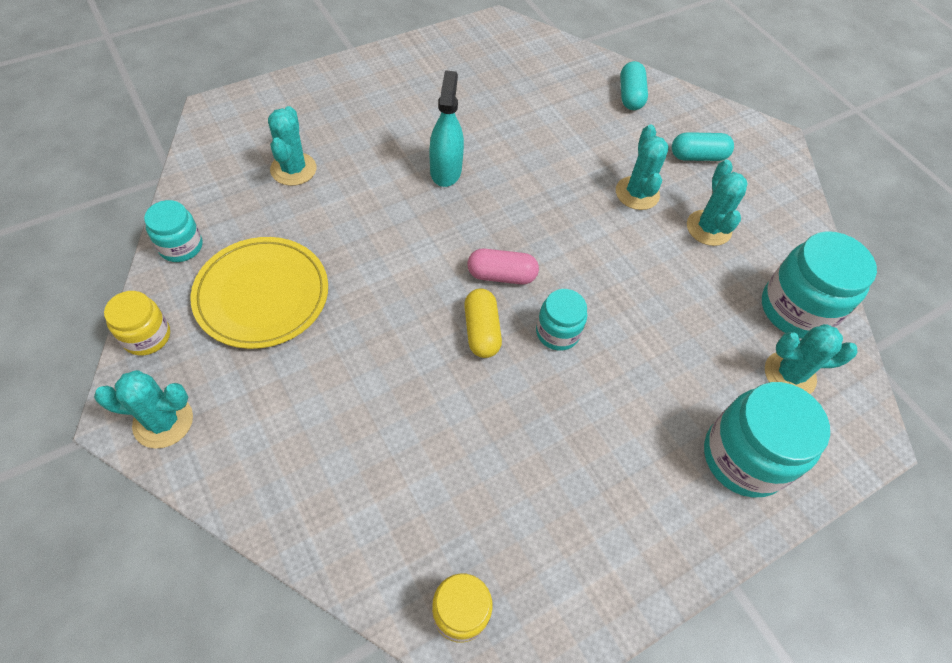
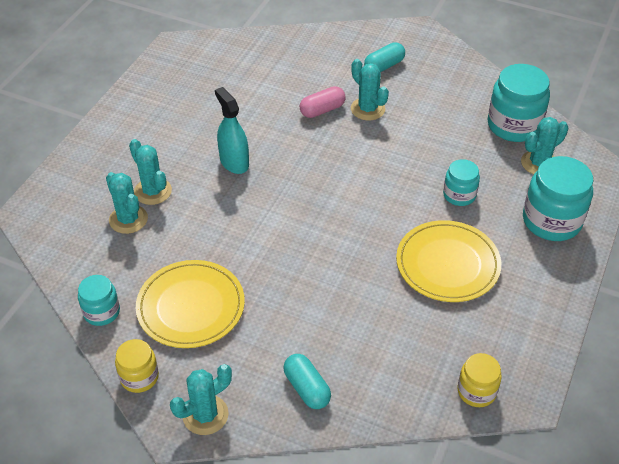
camera: 30 degrees left, 10 degrees down
(481, 331) = (350, 243): yellow capsule -> none
(501, 275) = (331, 205): pink capsule -> pink capsule (322, 110)
(557, 332) = (395, 217): turquoise jar -> turquoise jar (459, 195)
(568, 427) = (447, 264): none -> yellow plate
(630, 96) = (308, 49): turquoise capsule -> turquoise capsule (307, 388)
(708, 228) = (427, 106): turquoise cactus -> turquoise cactus (153, 191)

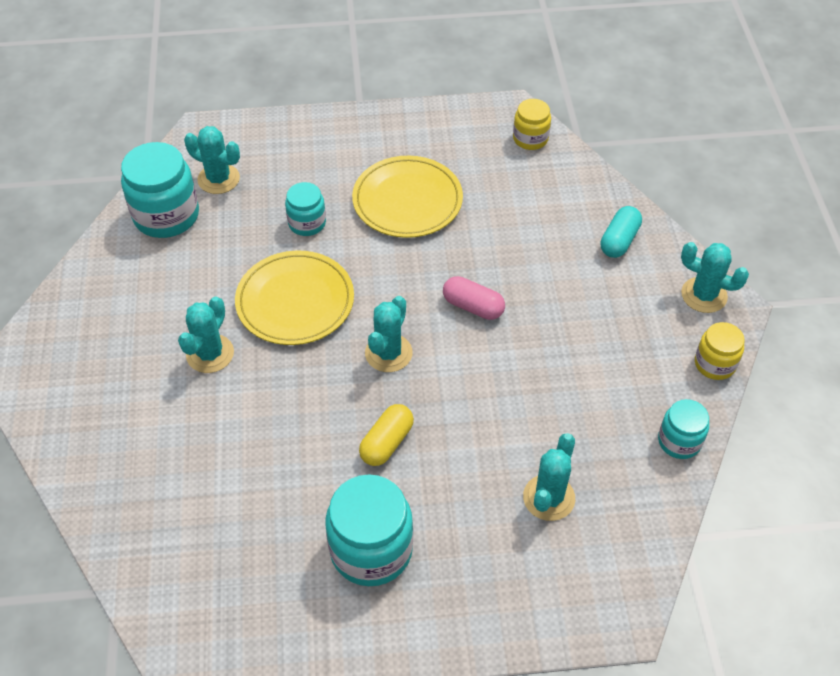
camera: 120 degrees left, 5 degrees up
(153, 191) = (490, 500): turquoise cactus -> turquoise cactus (388, 353)
(191, 307) = (610, 369): yellow plate -> yellow plate (295, 301)
(234, 162) = (387, 442): turquoise spray bottle -> yellow capsule
(322, 110) = (238, 398): pink capsule -> pink capsule (473, 306)
(384, 66) = (112, 372): turquoise capsule -> none
(551, 221) = (299, 148): turquoise jar -> turquoise jar (371, 550)

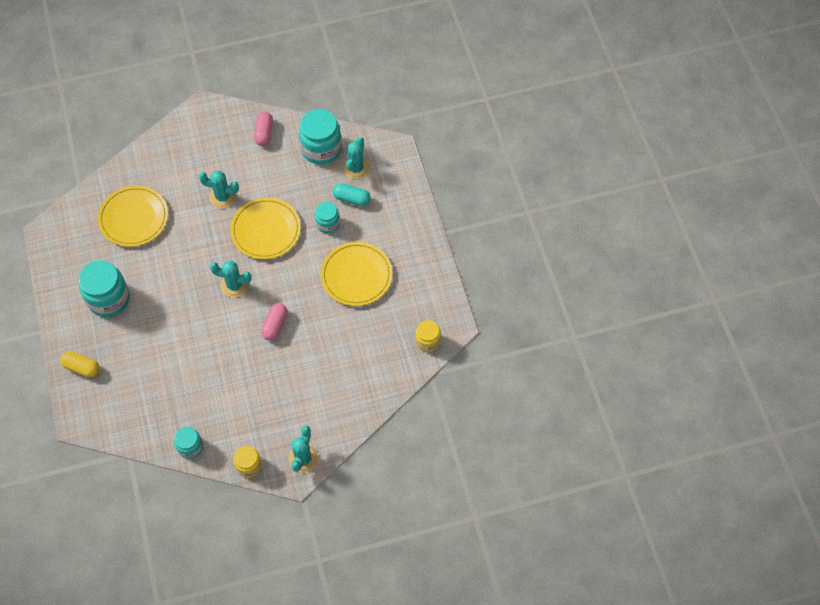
camera: 80 degrees right, 10 degrees up
(104, 285) = (264, 133): none -> pink capsule
(207, 495) = (133, 218): none -> yellow plate
(387, 442) = (174, 295): yellow capsule -> yellow capsule (82, 368)
(548, 498) = (146, 380): turquoise cactus -> none
(619, 240) = (342, 404): turquoise capsule -> turquoise capsule (351, 199)

